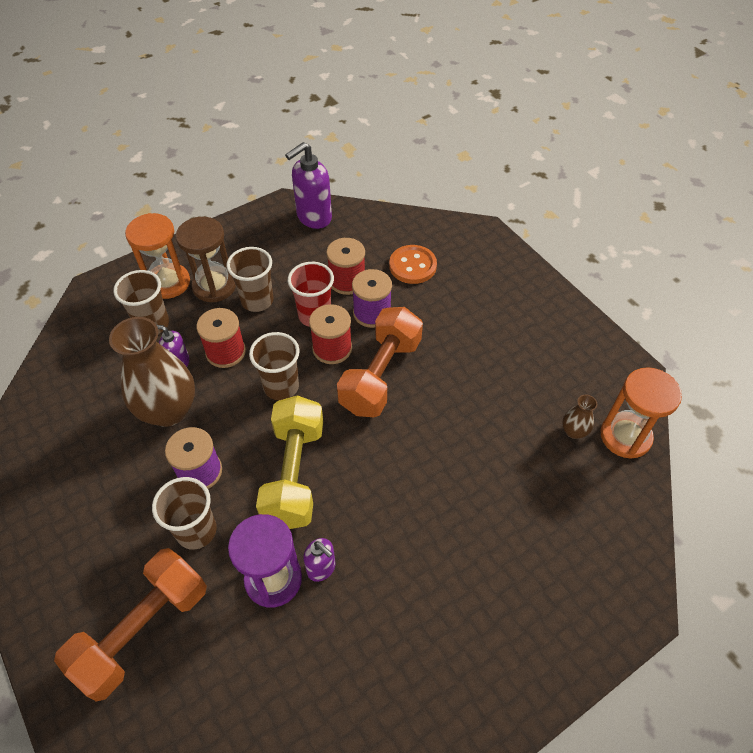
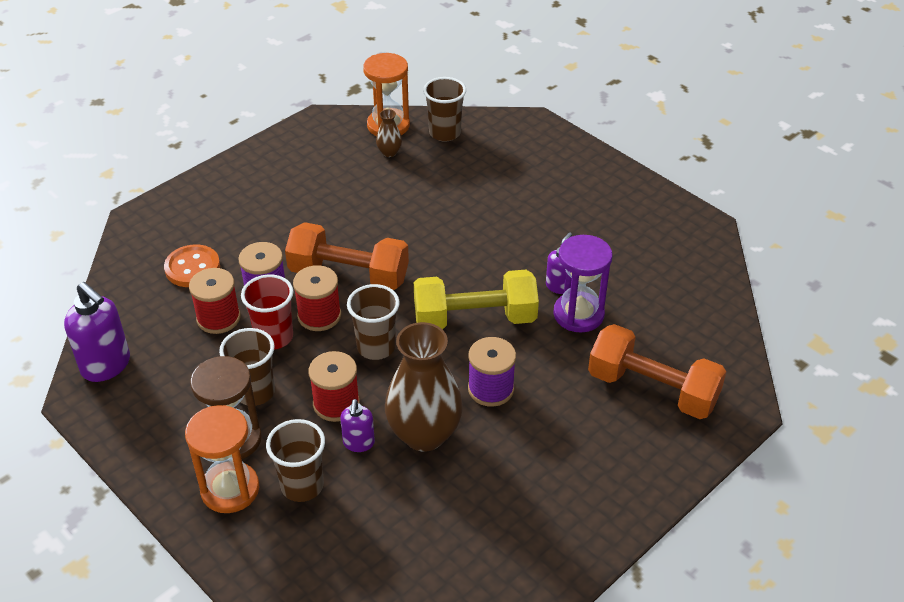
camera: 100 degrees left, 10 degrees down
(196, 531) = (552, 376): brown cup -> brown cup (445, 133)

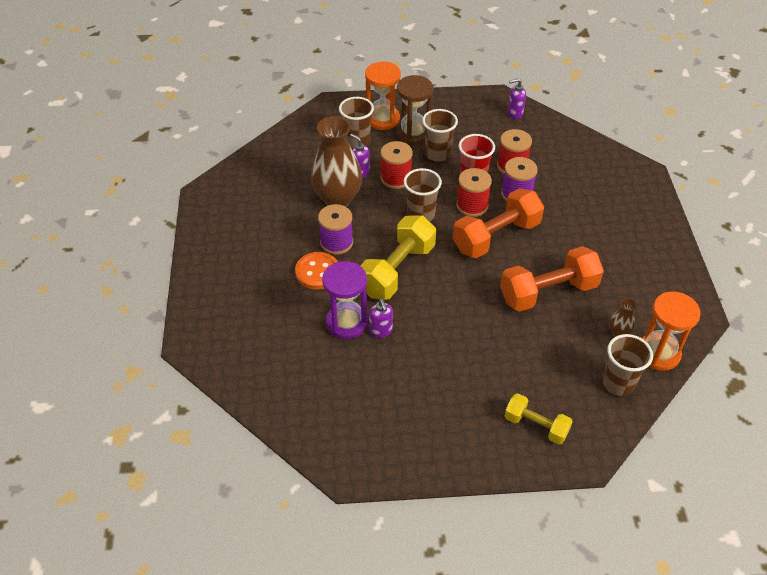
camera: 130 degrees right, 5 degrees up
(106, 366) = (514, 113): purple soap dispenser -> purple soap dispenser, size x0.56
(192, 268) = (570, 175): orange button -> orange button (317, 272)
(538, 155) = (536, 426): none -> yellow dumbbell
(652, 389) = (253, 312): orange dumbbell -> orange dumbbell (548, 292)

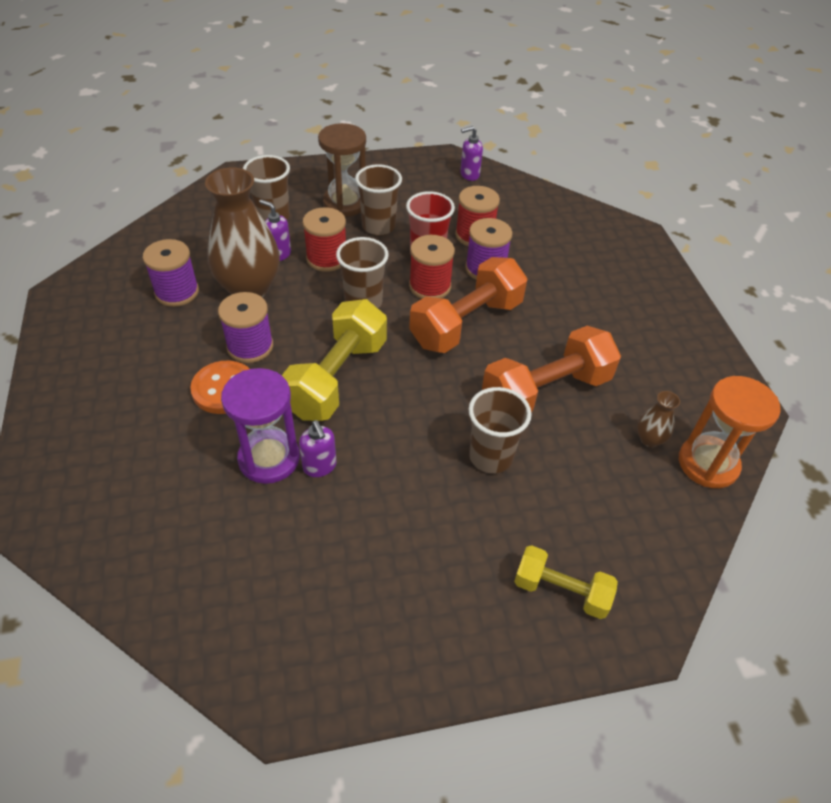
camera: 10 degrees left, 0 degrees up
(285, 198) = (177, 292): none -> purple spool
(382, 119) = (305, 189): orange hourglass -> none
(618, 383) = (664, 513): brown cup -> brown cup (490, 456)

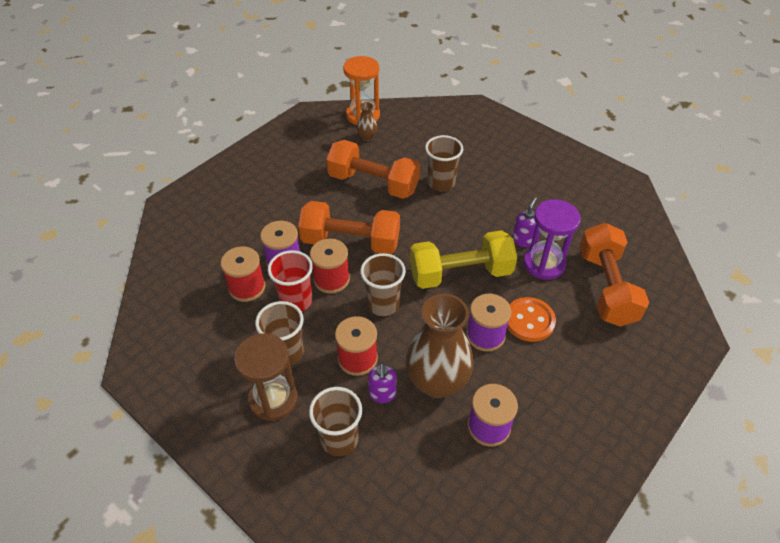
camera: 125 degrees left, 0 degrees up
(175, 489) = (606, 287): none -> orange dumbbell
(469, 175) = (155, 337): purple soap dispenser -> none
(561, 591) = (484, 132): yellow dumbbell -> none

